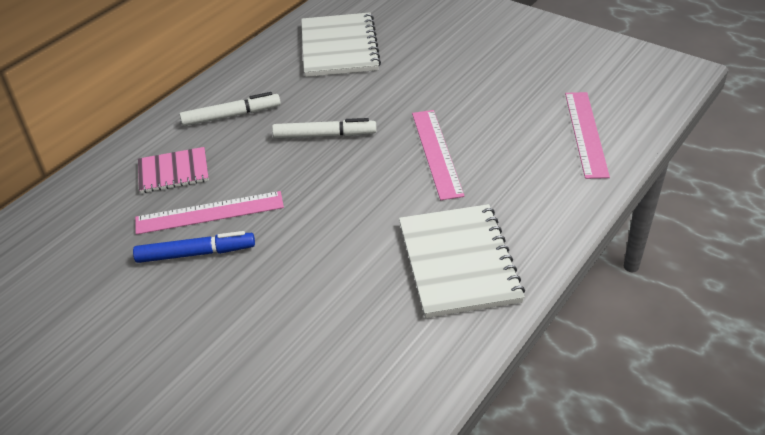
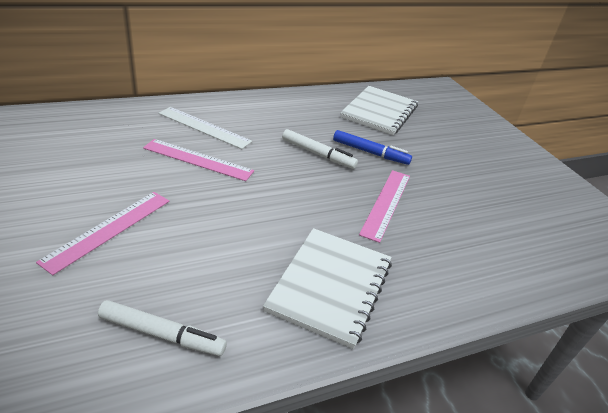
camera: 25 degrees right, 5 degrees down
(173, 172) = (204, 127): pink notebook -> white ruler
(196, 253) = (163, 177): blue marker -> blue marker (370, 152)
(231, 115) = (272, 116): white marker -> white marker (162, 334)
(586, 133) = (522, 252): pink ruler -> pink ruler (109, 229)

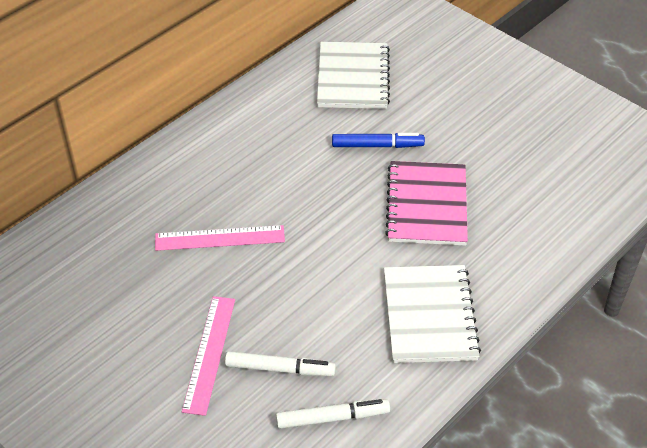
camera: 20 degrees left, 10 degrees up
(204, 127) = (190, 192): white ruler -> none
(318, 154) = (328, 173): white marker -> white marker (280, 369)
(386, 203) = (427, 205): pink ruler -> pink notebook

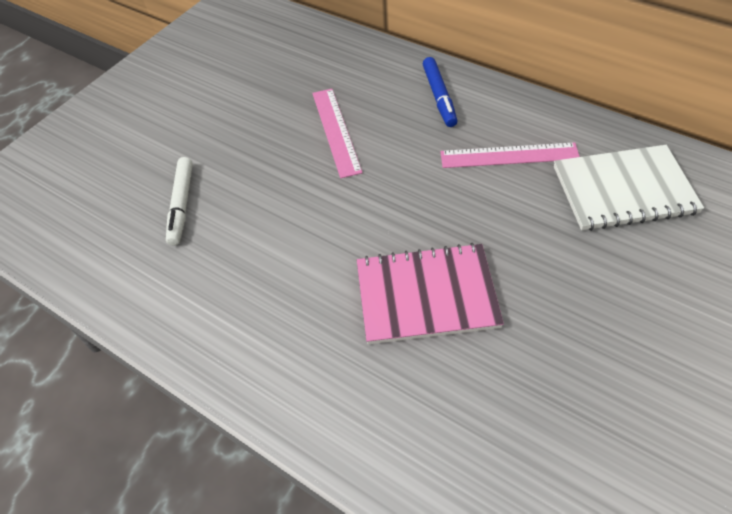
camera: 85 degrees right, 5 degrees up
(209, 353) = (198, 154): pink ruler -> pink ruler (509, 155)
(332, 418) = (125, 254): white marker -> none
(377, 145) = (512, 232): blue marker -> blue marker (439, 97)
(429, 315) = (255, 319): white notebook -> none

